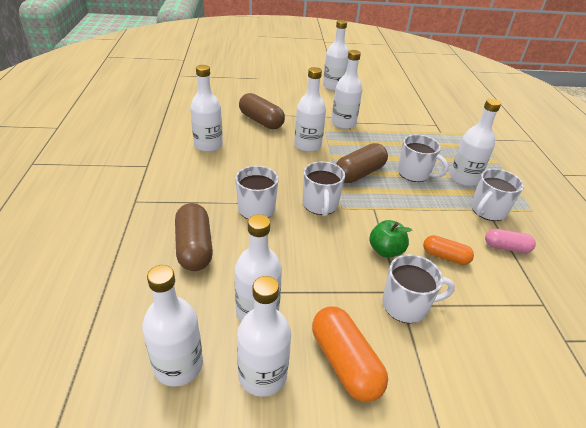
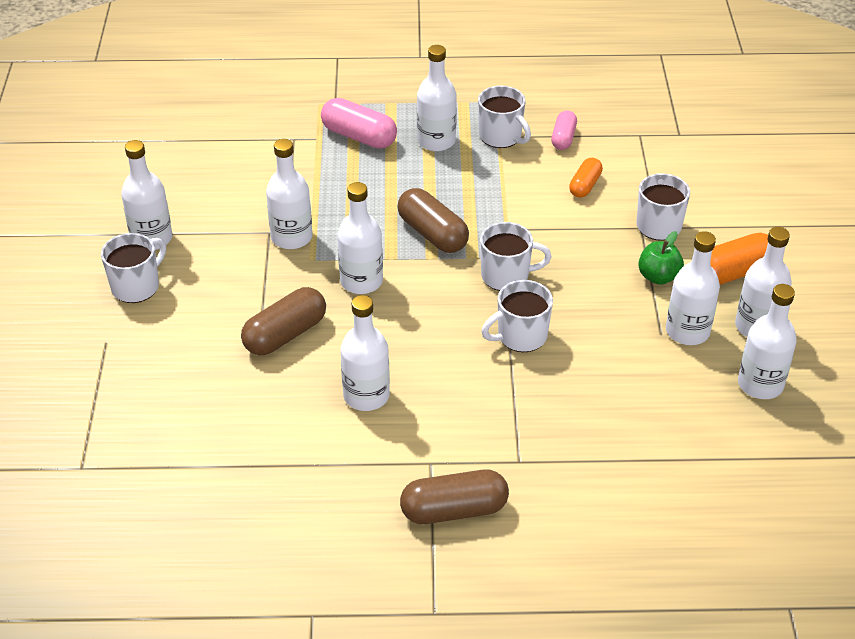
camera: 85 degrees left, 5 degrees up
(194, 247) = (602, 389): brown capsule -> brown capsule (454, 510)
(385, 250) = (582, 229): green apple -> green apple (658, 277)
(414, 173) = (428, 182): white mug -> white mug (137, 286)
(451, 147) = (359, 136): none -> pink capsule

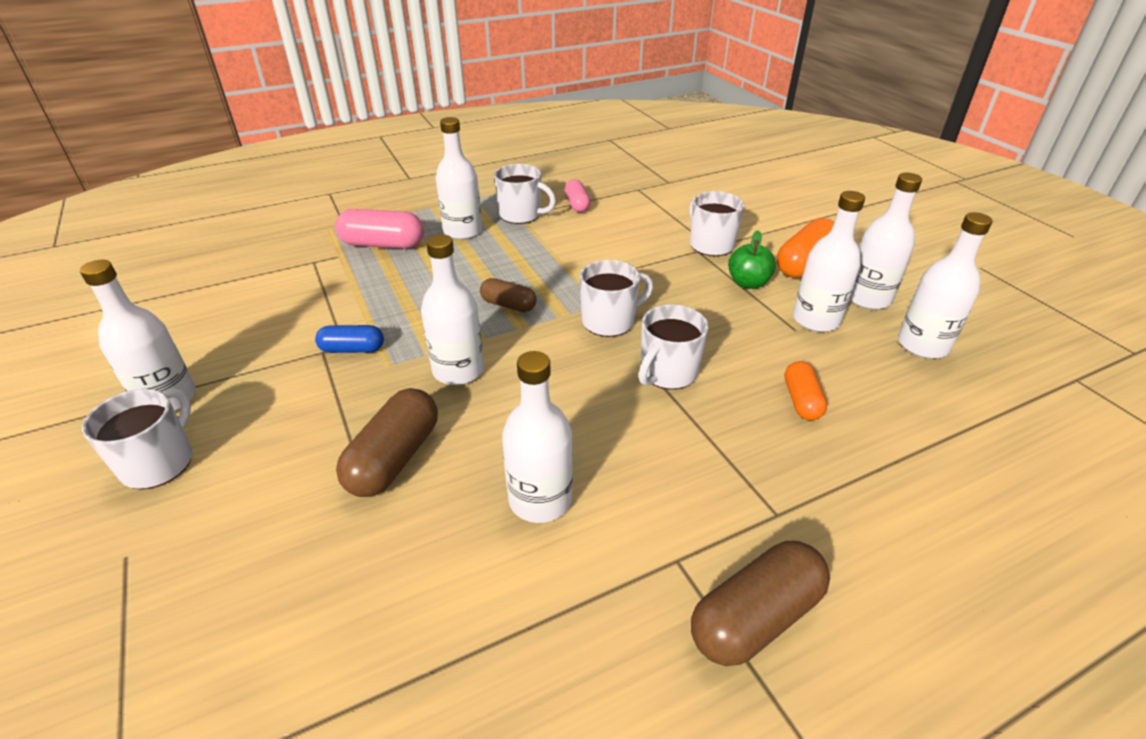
camera: 25 degrees left, 5 degrees down
(291, 237) = (352, 349): white bottle -> blue capsule
(432, 234) = (508, 305): brown capsule -> brown capsule, size x0.61
(585, 185) = (623, 232): orange capsule -> orange capsule (801, 401)

